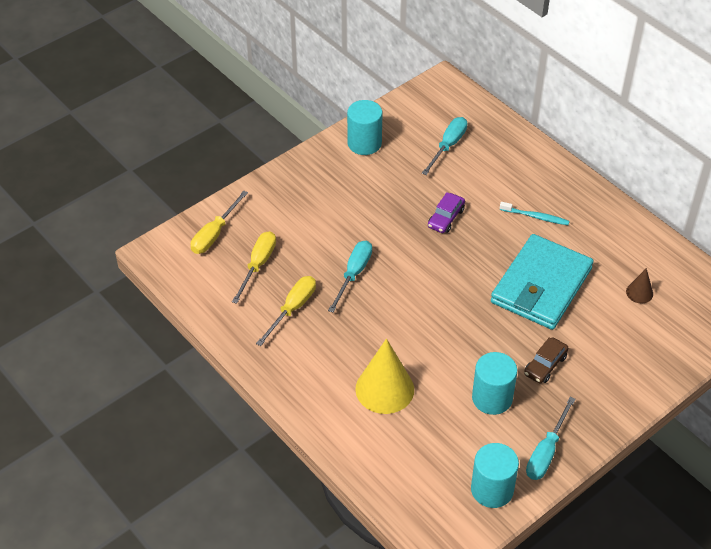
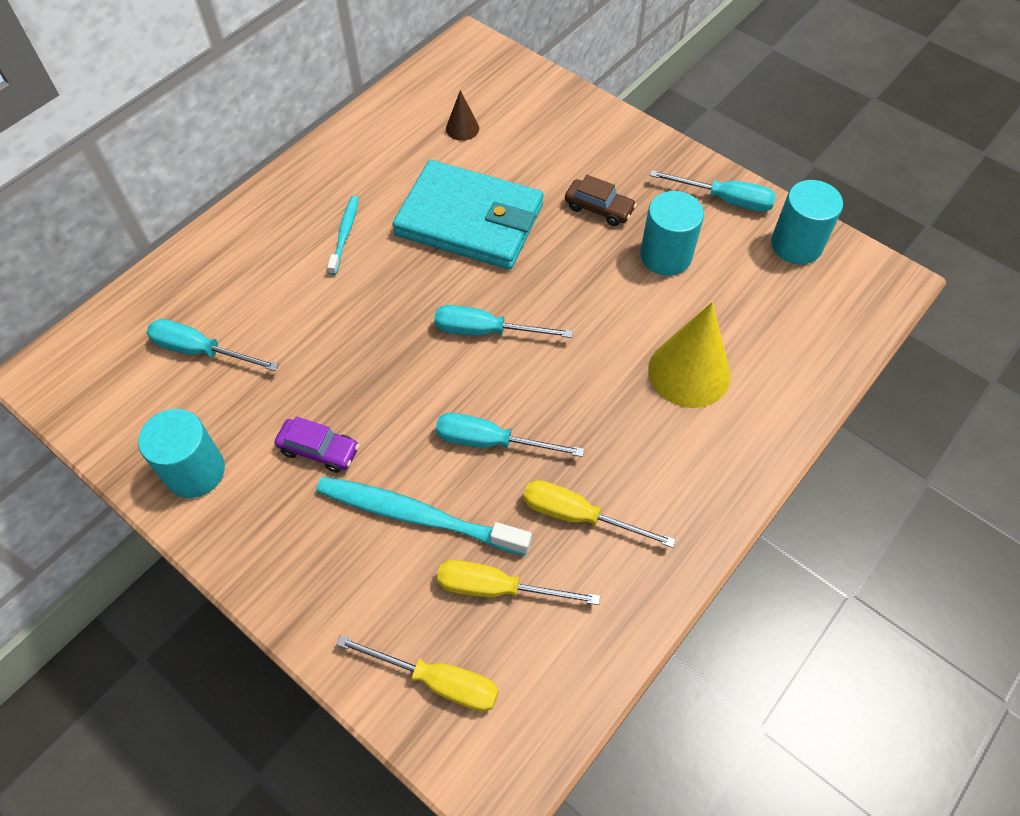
camera: 100 degrees left, 10 degrees up
(312, 235) = (418, 516): none -> turquoise toothbrush
(439, 282) = (486, 331): none -> turquoise screwdriver
(446, 218) = (359, 337): purple car -> purple car (319, 450)

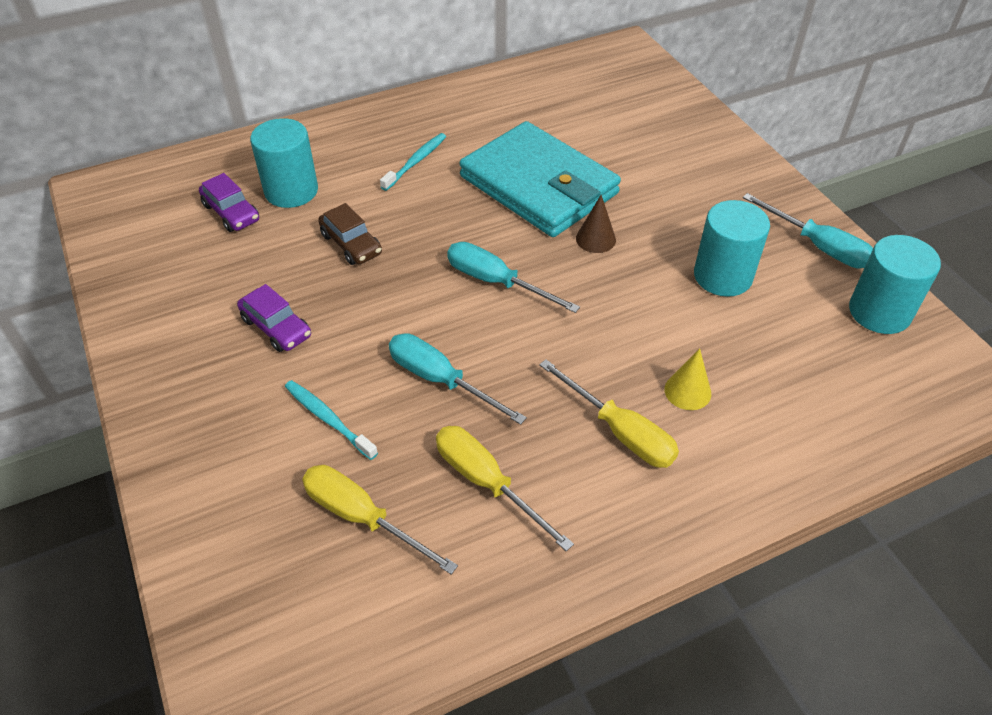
camera: 25 degrees right, 10 degrees down
(195, 471) = (160, 305): turquoise cylinder -> turquoise cylinder (291, 191)
(201, 351) = (231, 213): turquoise screwdriver -> purple car
(418, 516) = (328, 419): turquoise toothbrush -> turquoise toothbrush, size x0.54
(437, 681) = (248, 579): yellow screwdriver -> yellow screwdriver (619, 431)
(462, 128) = (578, 110): brown cone -> brown cone (595, 239)
(599, 208) = (675, 213): brown car -> brown car (351, 244)
(689, 372) = (687, 391): yellow cone -> yellow cone, size x0.49

